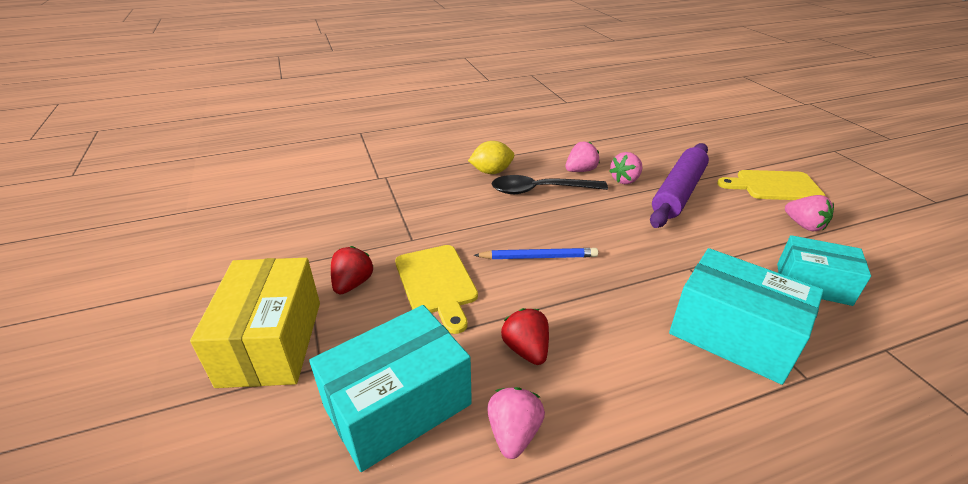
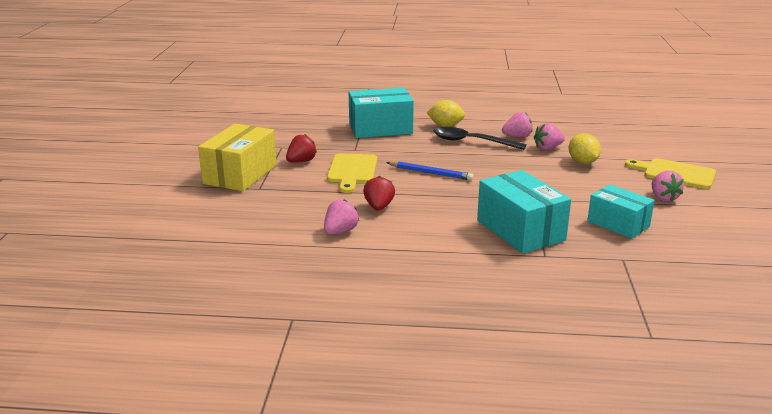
camera: 25 degrees right, 10 degrees down
(398, 405) = (288, 209): turquoise box -> turquoise box (380, 128)
(678, 192) = (582, 162): purple rolling pin -> yellow lemon

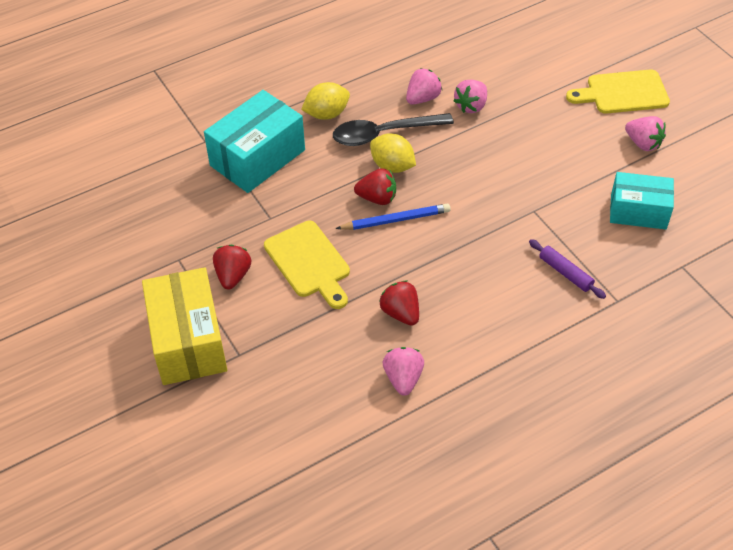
camera: 35 degrees left, 25 degrees up
(431, 162) = (377, 198): none -> red strawberry
(520, 230) = (565, 273): turquoise box -> purple rolling pin
(582, 162) = (526, 116): yellow lemon -> yellow lemon (392, 166)

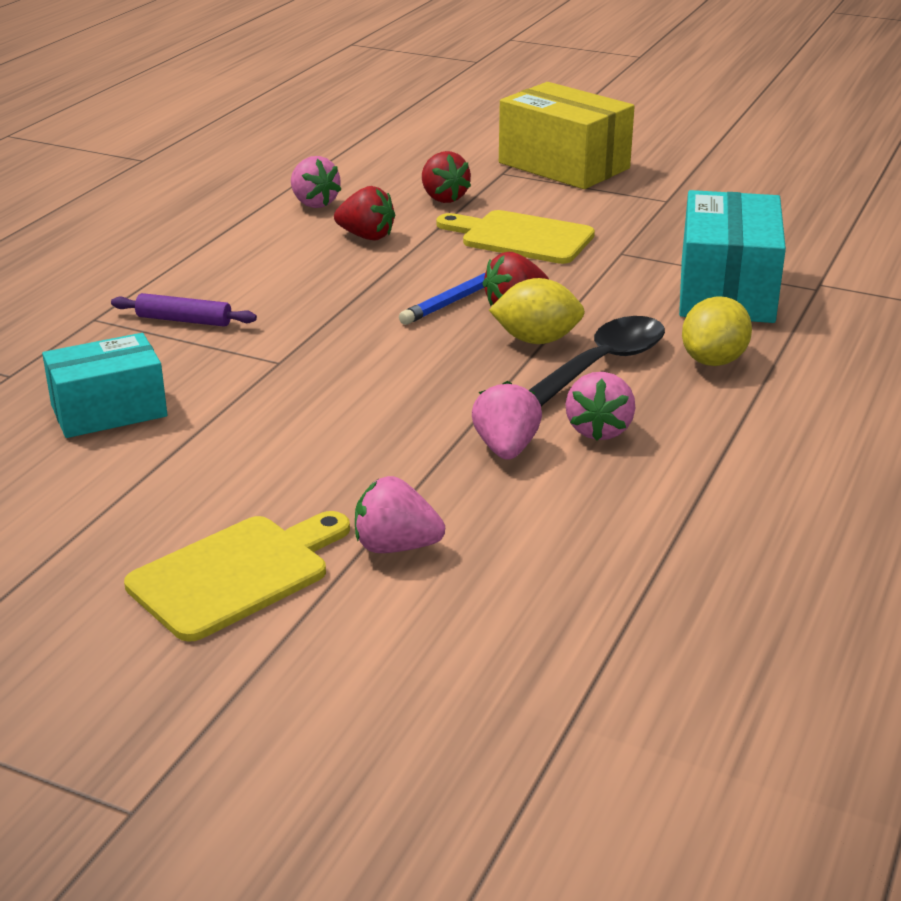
camera: 145 degrees right, 20 degrees down
(233, 276) = (590, 207): red strawberry -> red strawberry (443, 198)
(643, 143) = (147, 502): pink strawberry -> pink strawberry (395, 547)

